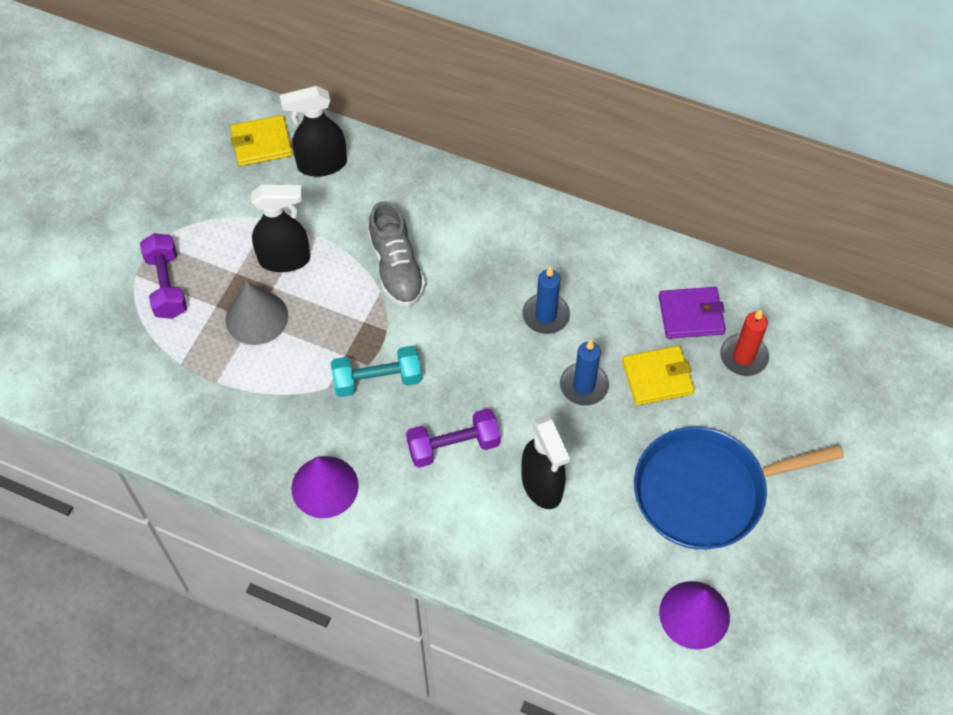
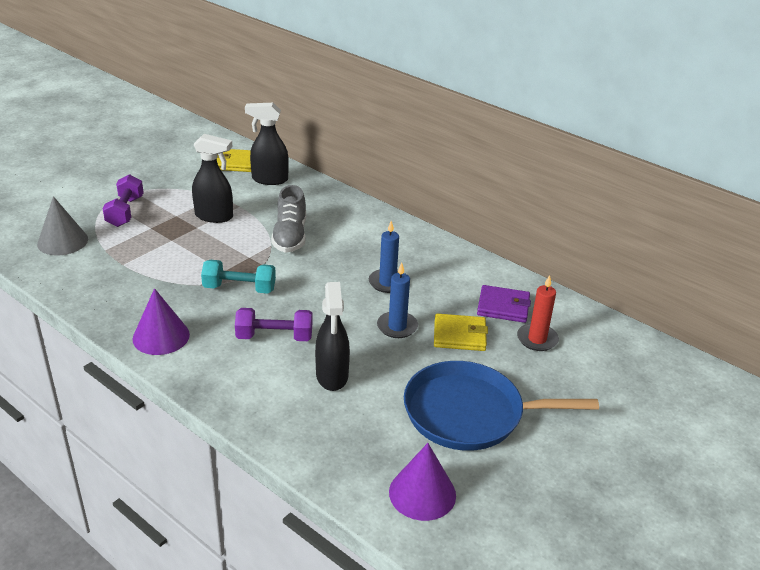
camera: 15 degrees right, 25 degrees down
(256, 317) = (175, 239): grey cone -> grey cone (62, 241)

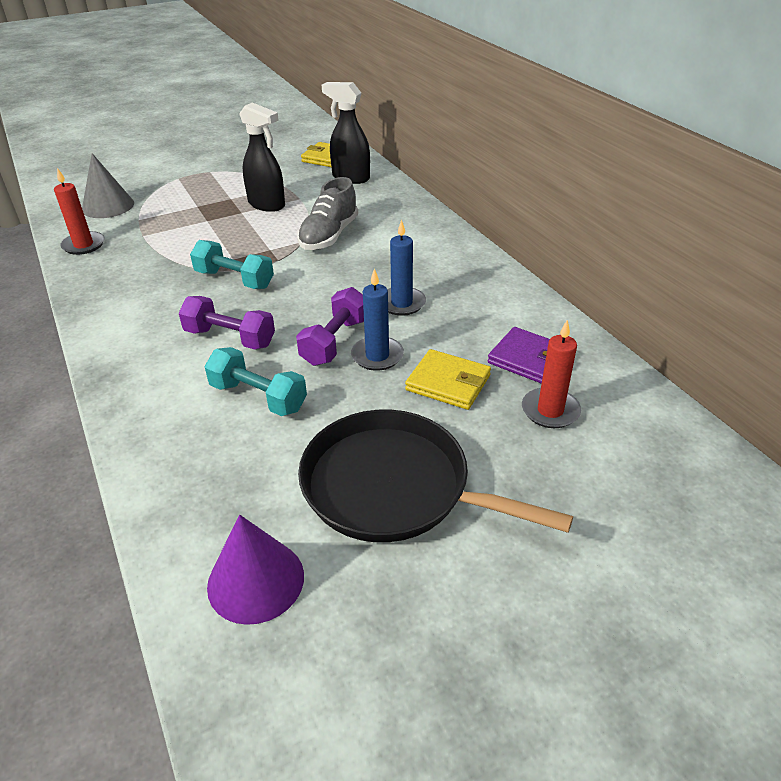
camera: 25 degrees right, 5 degrees up
(73, 283) = (84, 245): none -> red candle
(125, 212) = (186, 188): purple dumbbell -> purple dumbbell (335, 341)
(161, 336) = (117, 313): purple cone -> none
(332, 376) = (258, 397): black spray bottle -> turquoise dumbbell
(469, 413) = (393, 487): blue pan -> black pan

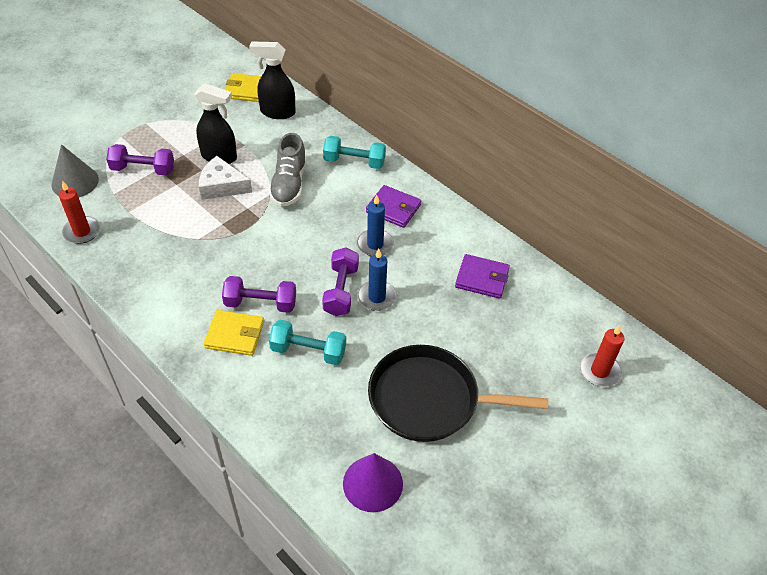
camera: 20 degrees left, 10 degrees up
(181, 205) = (143, 169): none -> purple dumbbell
(234, 279) = (234, 245): turquoise dumbbell -> turquoise dumbbell (354, 162)
(254, 228) = (222, 186): none -> white cheese
(441, 273) = (393, 208): none -> purple wallet
(448, 383) = (434, 310): yellow wallet -> yellow wallet (235, 335)
(550, 410) = (508, 318): red candle -> red candle (599, 371)

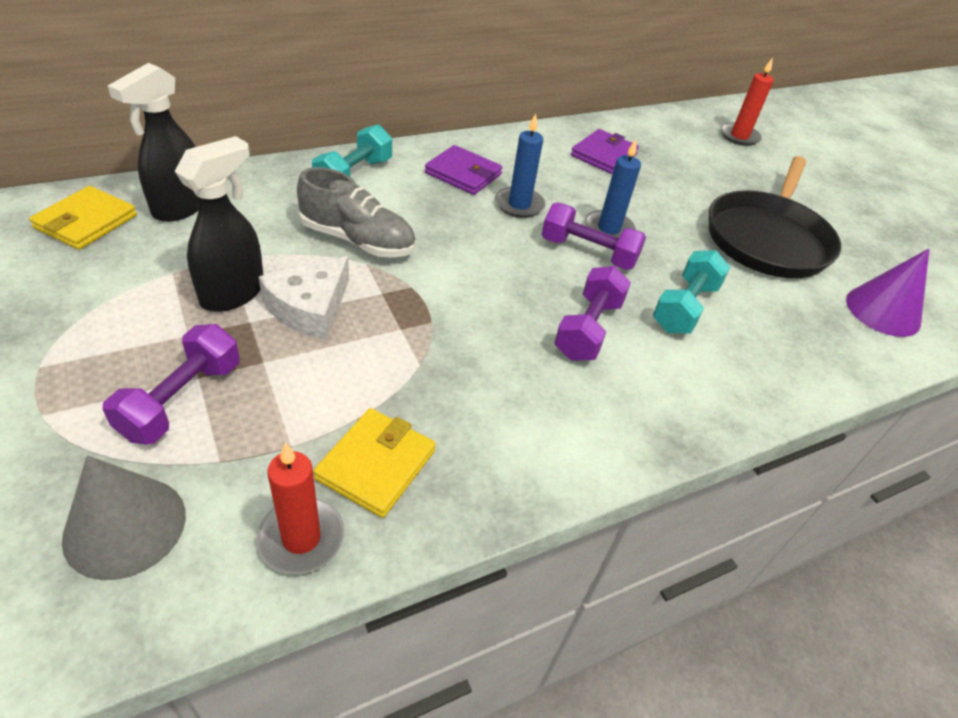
camera: 75 degrees left, 5 degrees down
(235, 335) = (641, 371): yellow wallet -> yellow wallet (376, 465)
(393, 208) = (463, 174): purple wallet -> purple wallet turned 75 degrees clockwise

